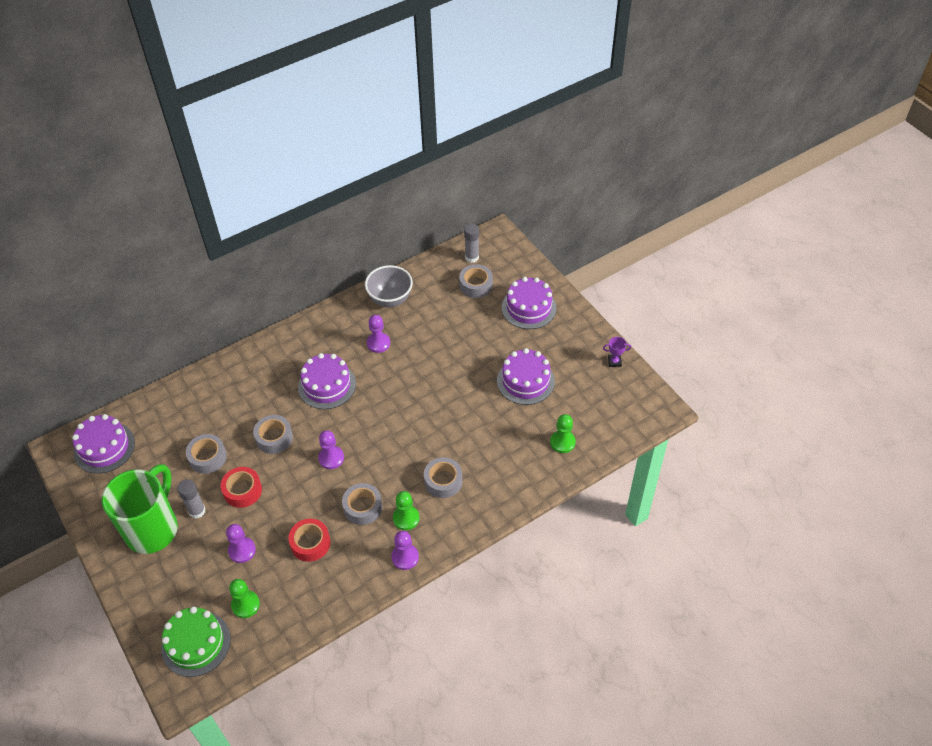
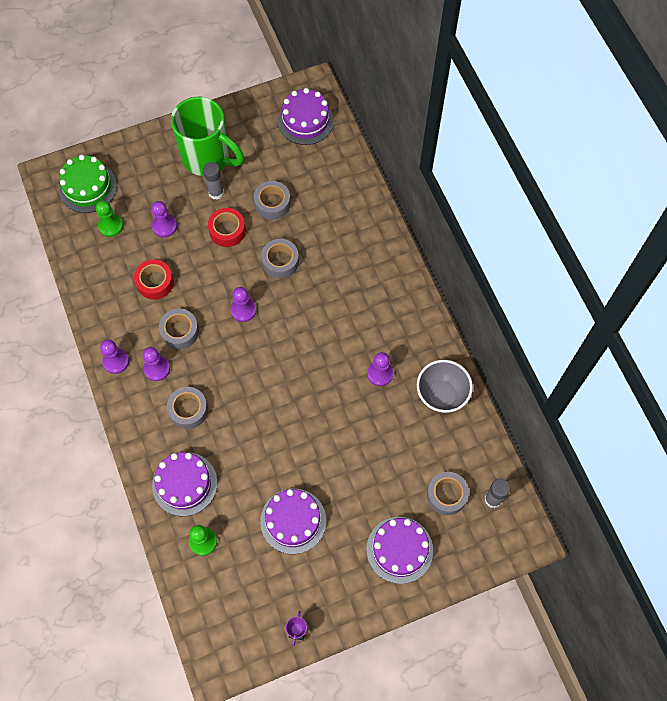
camera: 100 degrees right, 15 degrees up
(327, 385) = (334, 316): purple cake -> purple cake (184, 484)
(406, 518) = (157, 368): green pawn -> purple pawn

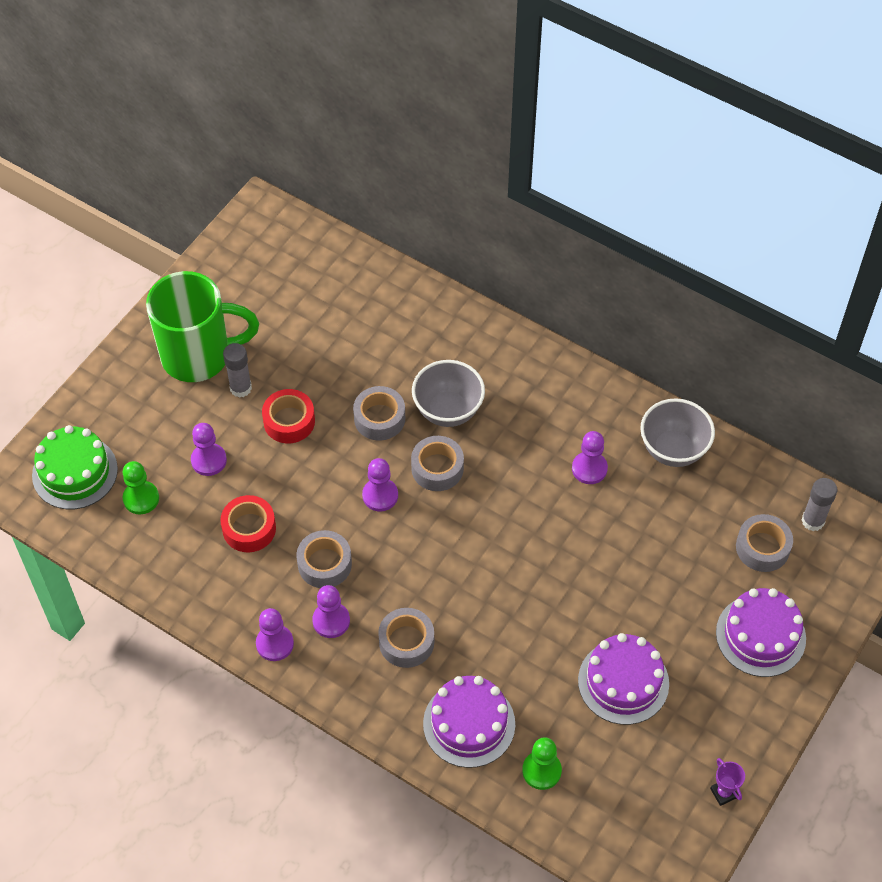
camera: 35 degrees left, 10 degrees down
(272, 203) = (318, 362): grey tape -> grey tape (437, 468)
(305, 120) = (282, 251): purple cake -> none
(324, 282) = (448, 411): none -> grey bowl

